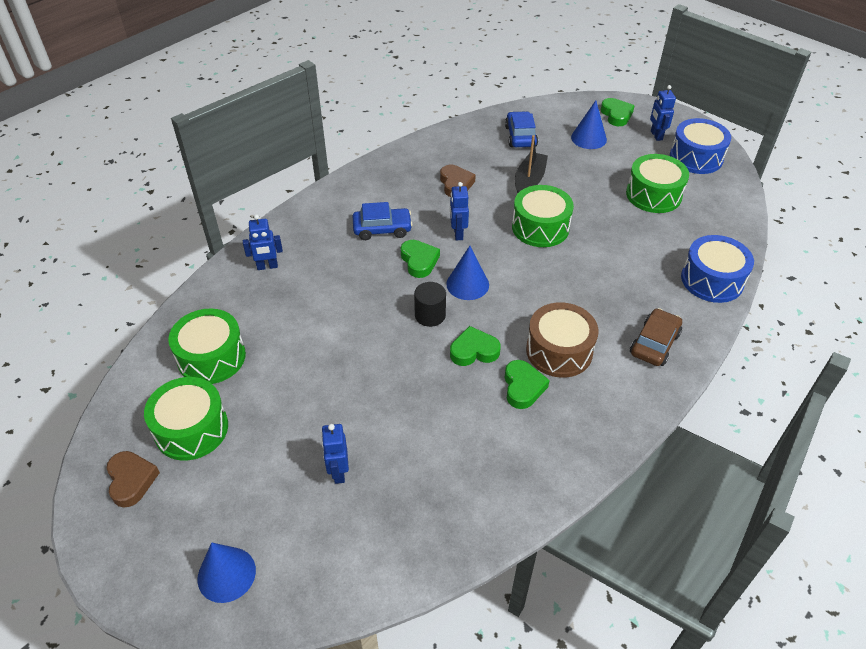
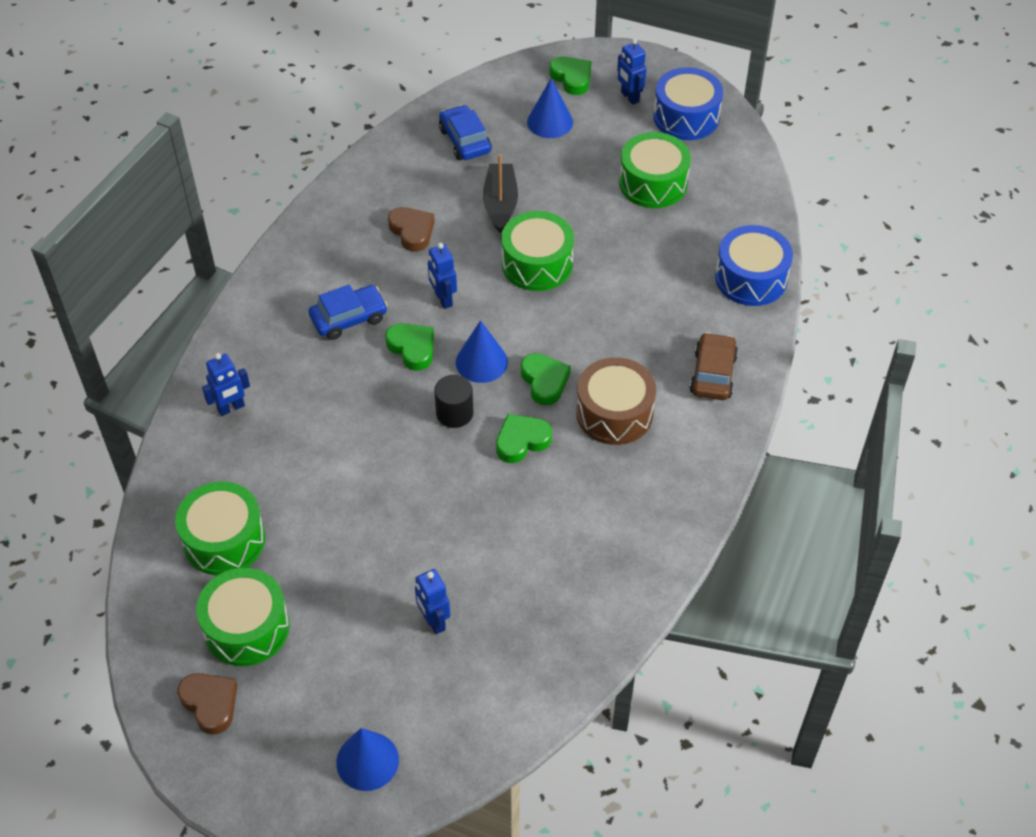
camera: 20 degrees left, 5 degrees up
(523, 387) = (591, 467): green heart -> green heart (544, 381)

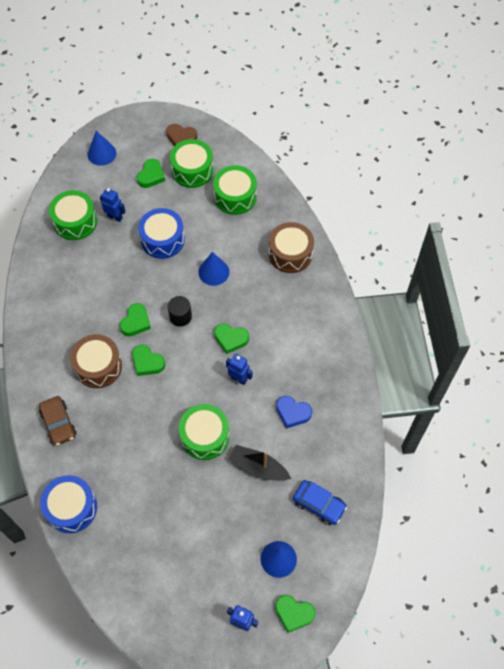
camera: 145 degrees right, 10 degrees up
(231, 408) = (290, 254): blue robot -> brown drum
(320, 660) = (151, 176): none -> green heart
(349, 318) = (278, 336): blue car -> none
(412, 231) = (292, 413): brown heart -> blue heart
(481, 362) = (189, 353): blue cone -> blue cone (213, 272)
(500, 204) = (258, 467): black boat -> black boat turned 150 degrees clockwise
(653, 183) = (176, 548): green drum -> green drum (75, 221)
(686, 117) = (191, 628): blue drum -> blue drum (162, 239)

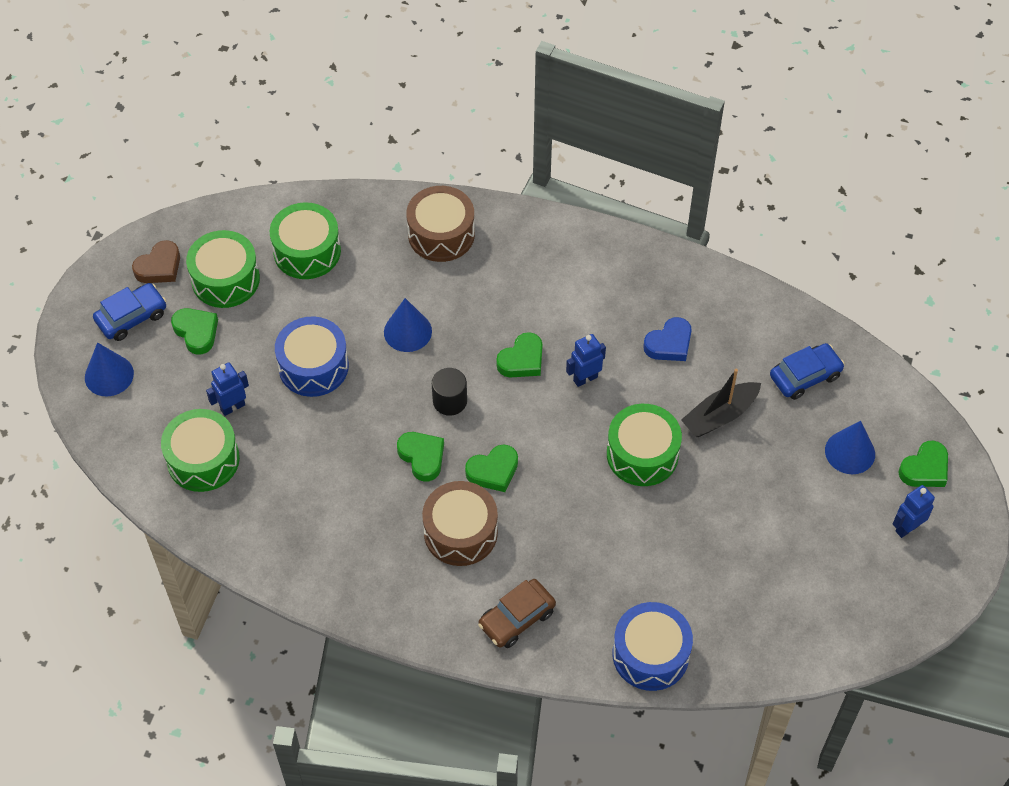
camera: 60 degrees left, 5 degrees down
(58, 423) = (517, 618): brown car -> brown car turned 135 degrees clockwise
(142, 143) = (132, 317): none -> blue car

